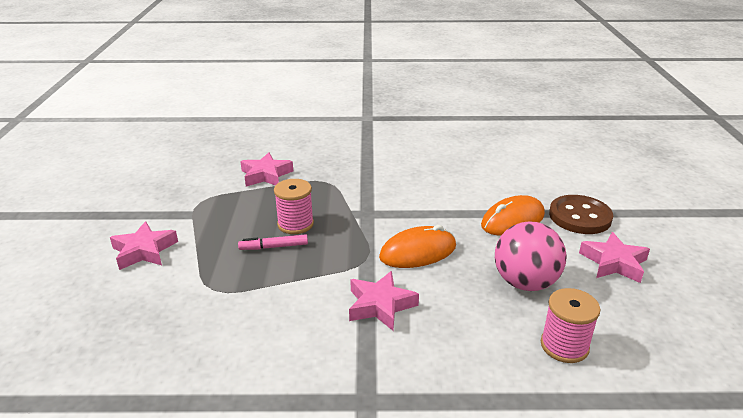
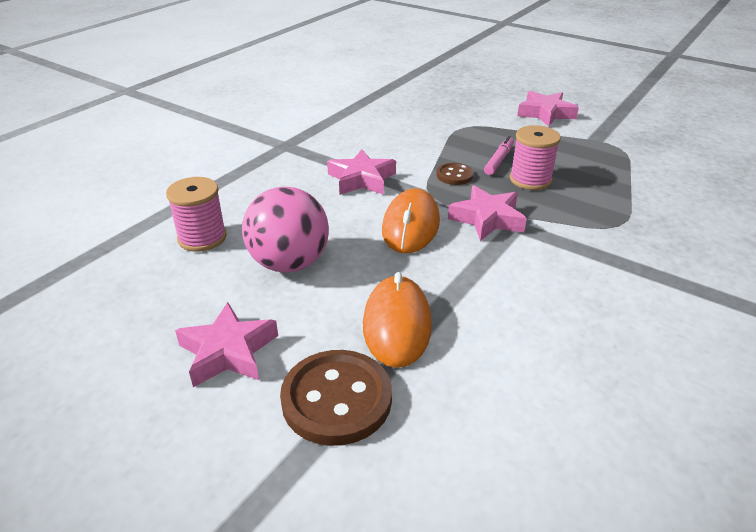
camera: 125 degrees right, 5 degrees up
(266, 175) = (662, 192): pink star -> pink star (487, 219)
(323, 259) = (454, 175): none -> brown button

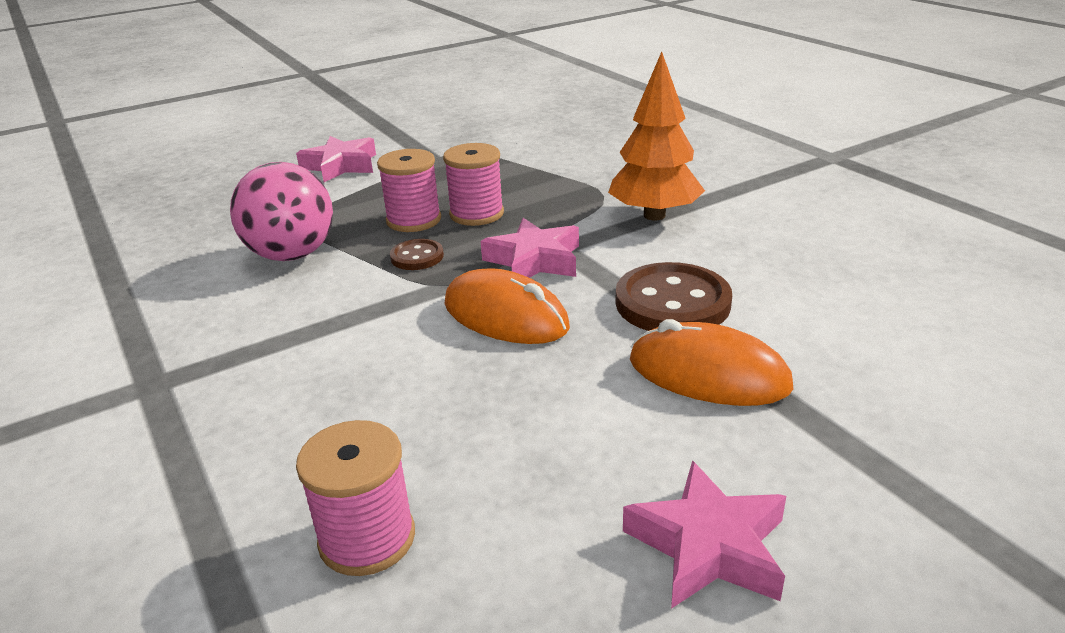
camera: 65 degrees left, 5 degrees down
(289, 263) = (520, 442): pink ball -> pink ball (292, 255)
(336, 399) = (835, 452): brown button -> brown button (672, 303)
(361, 179) = (350, 329): pink star -> none
(499, 160) = (414, 220): pink marker -> pink spool
(608, 257) = (654, 215): none -> orange tree

